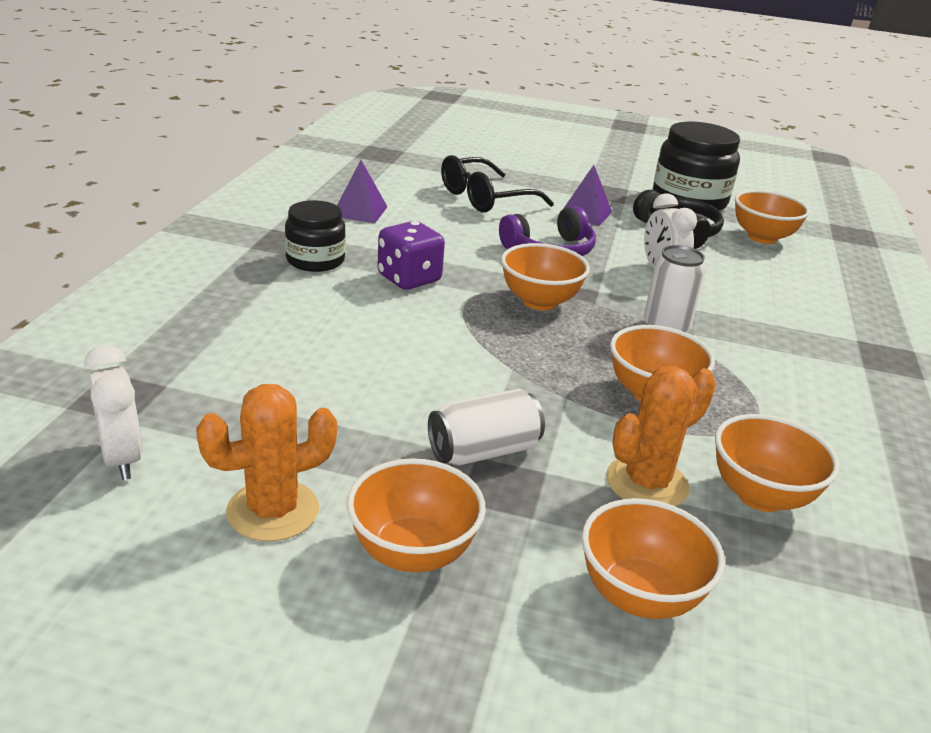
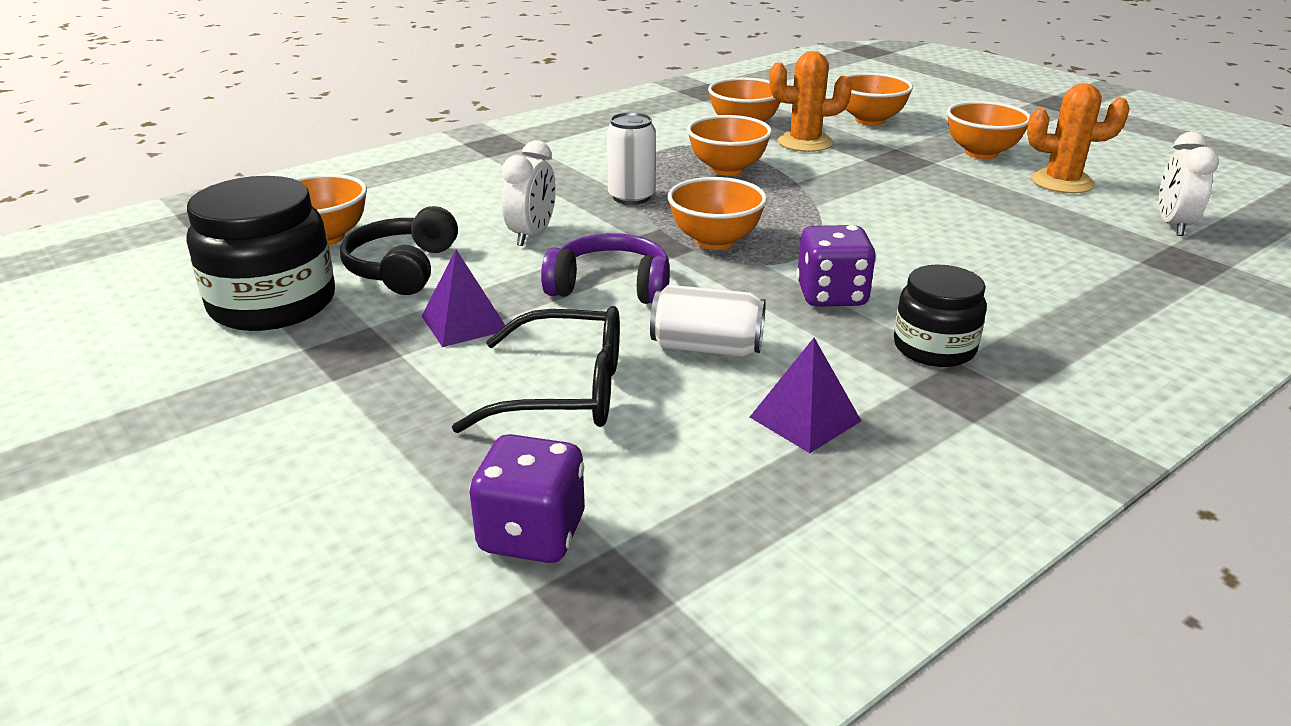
camera: 140 degrees left, 0 degrees up
(424, 160) = (532, 534): none -> purple dice
(483, 451) = (896, 174): white can -> white can (707, 347)

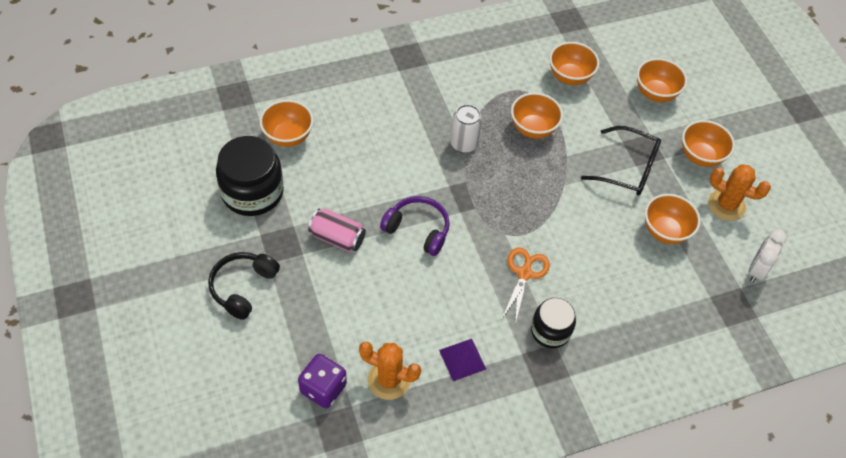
camera: 15 degrees right, 25 degrees up
(402, 268) = (320, 179): black headphones -> black headphones (243, 287)
(464, 323) = (337, 238): purple pyramid -> pink can
(532, 235) = (395, 167): white clock -> none
(565, 391) = (366, 305): black glasses -> black glasses (628, 169)
(707, 347) = (443, 295): white can -> none
(715, 241) = (489, 204): orange bowl -> orange bowl (665, 231)
(805, 142) = (597, 110): orange cactus -> orange cactus (389, 380)
(831, 295) = (524, 273): purple dice -> orange scissors

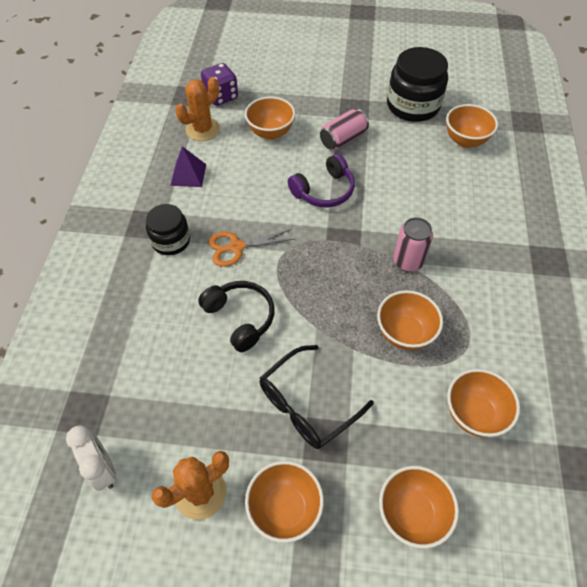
camera: 120 degrees right, 0 degrees up
(243, 287) = (327, 80): black headphones -> black headphones (240, 318)
(463, 144) = (408, 261): white can -> pink can
(524, 273) = (236, 247): orange scissors -> orange scissors turned 120 degrees clockwise
(665, 231) = (207, 396): orange bowl -> orange bowl (270, 132)

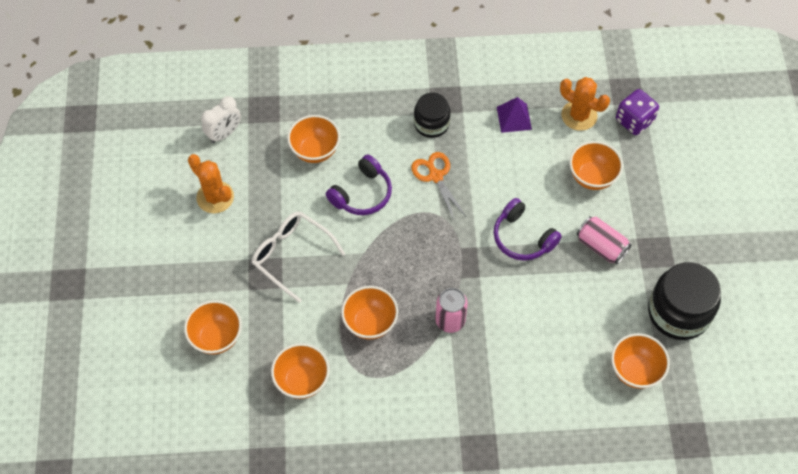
camera: 80 degrees right, 5 degrees up
(240, 318) = (362, 194): black headphones -> purple headphones
(284, 508) = (210, 252): orange bowl -> orange bowl (315, 150)
(306, 405) = (291, 255): black glasses -> white glasses

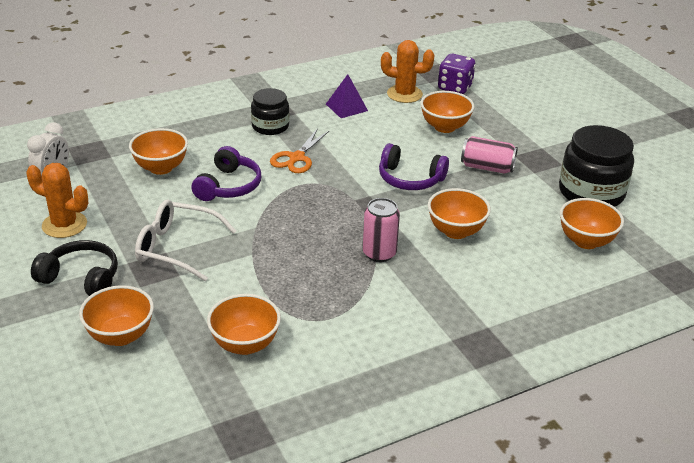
camera: 25 degrees left, 25 degrees down
(208, 264) = (81, 278): none -> black headphones
(370, 322) = (295, 277): orange bowl -> orange bowl (456, 231)
(435, 176) = (296, 158): orange scissors -> orange scissors turned 105 degrees counterclockwise

